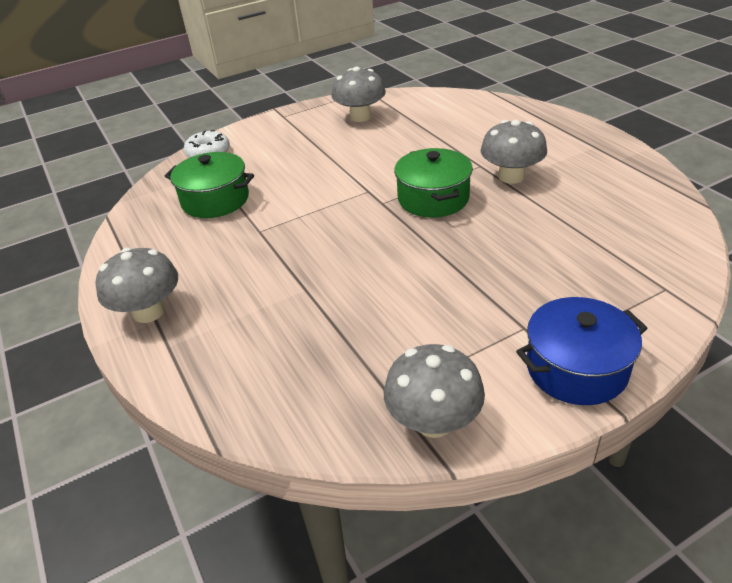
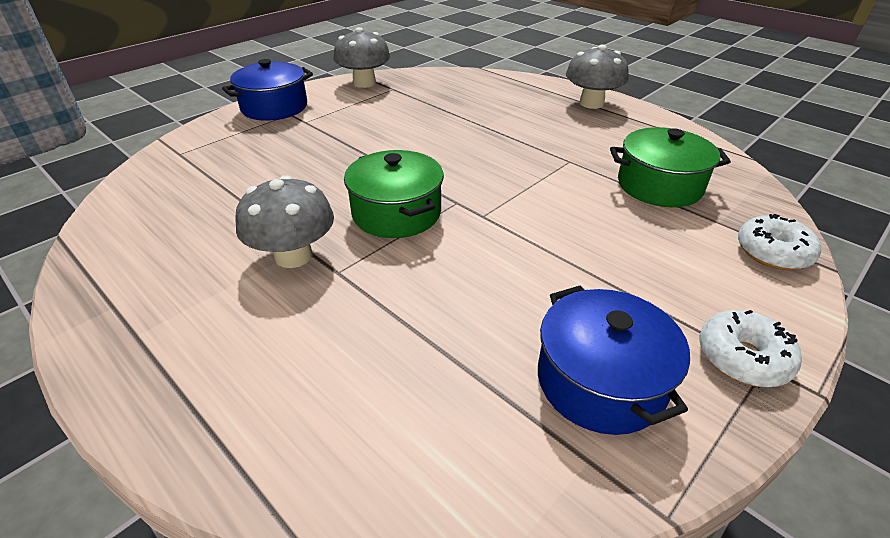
camera: 160 degrees right, 0 degrees up
(290, 118) = (742, 358): none -> white donut
(360, 116) = (600, 381): grey mushroom -> blue pot

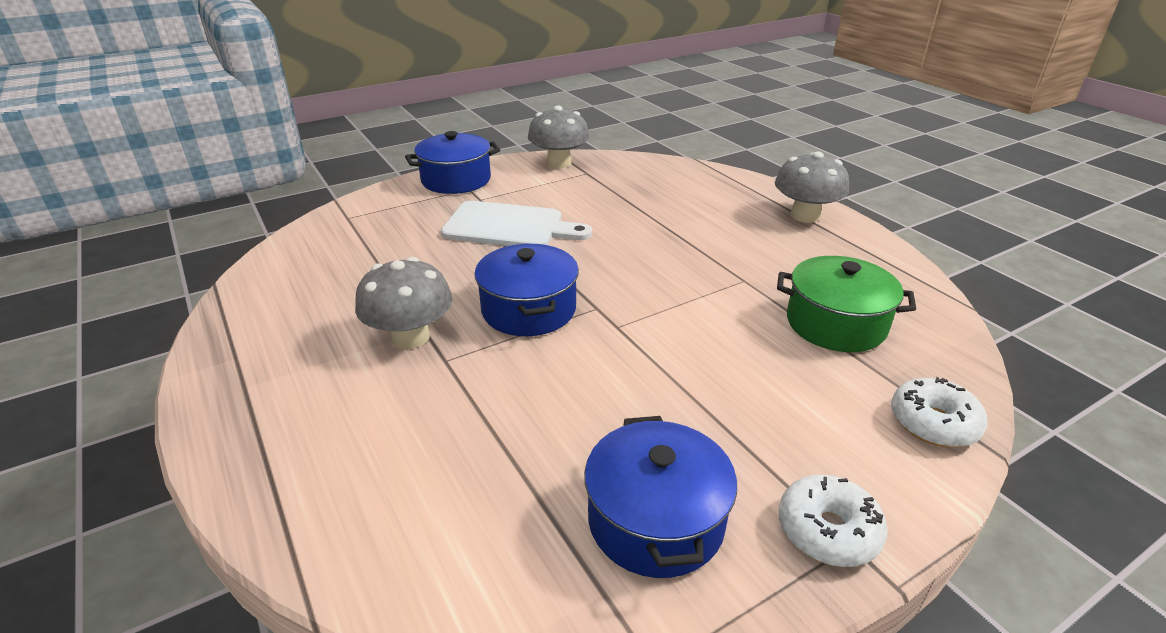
camera: 15 degrees right, 5 degrees down
(344, 142) = (509, 226): none -> white cutting board
(396, 213) = (528, 309): green pot -> blue pot

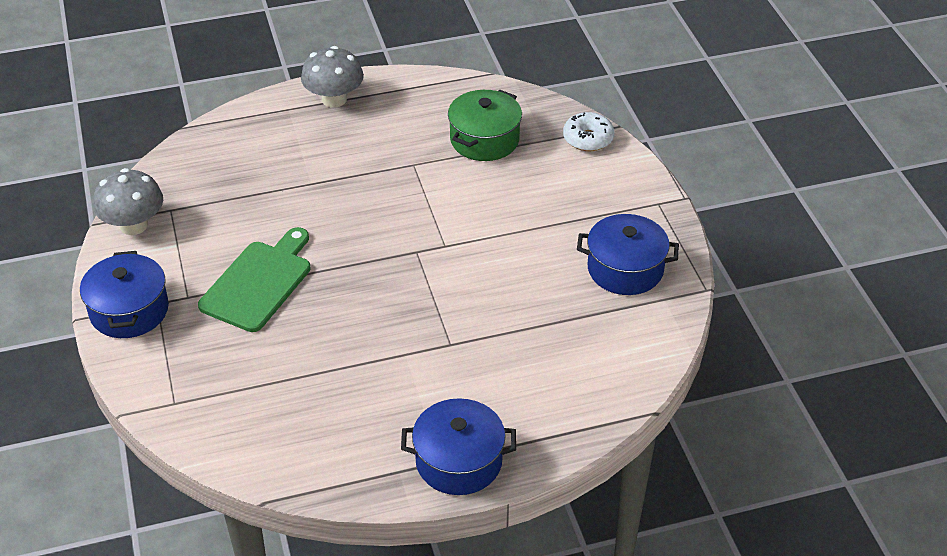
camera: 75 degrees left, 10 degrees up
(410, 337) = (413, 362): grey mushroom -> none
(509, 226) = (259, 283): white cutting board -> green cutting board
(528, 309) = (403, 289): blue pot -> blue pot (458, 461)
(828, 530) = (648, 208): white donut -> none

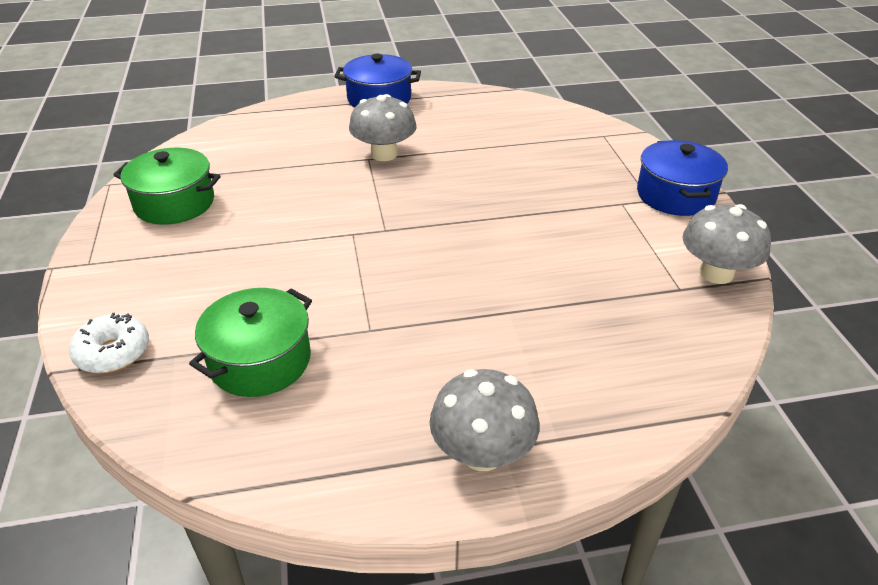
camera: 175 degrees left, 5 degrees down
(259, 283) = (552, 211): green cutting board -> none
(434, 352) = (384, 154): none -> grey mushroom
(625, 269) = (174, 203): blue pot -> green pot

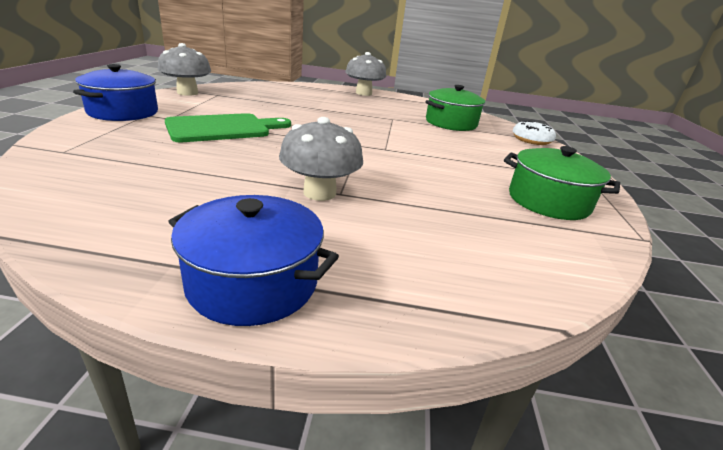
camera: 165 degrees left, 10 degrees down
(549, 205) = (223, 128): none -> green cutting board

